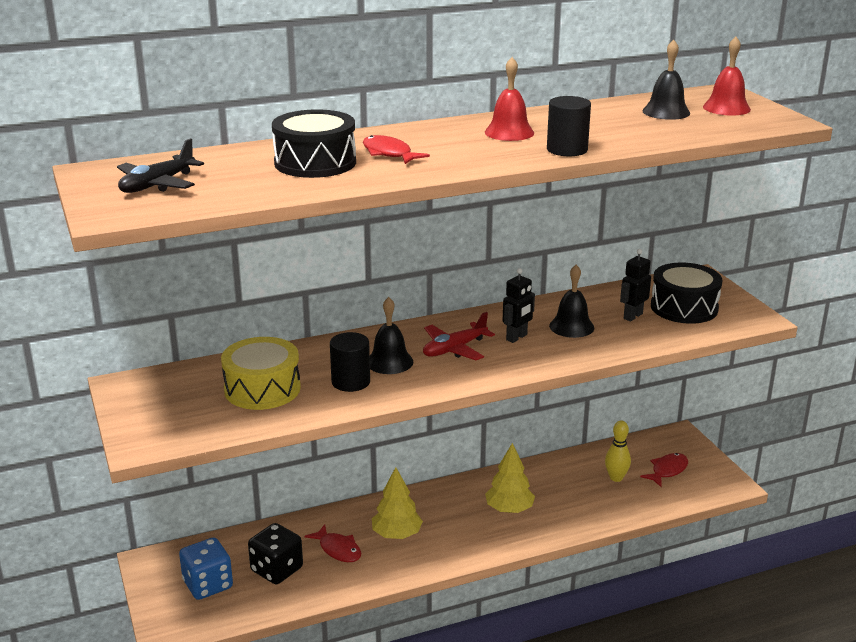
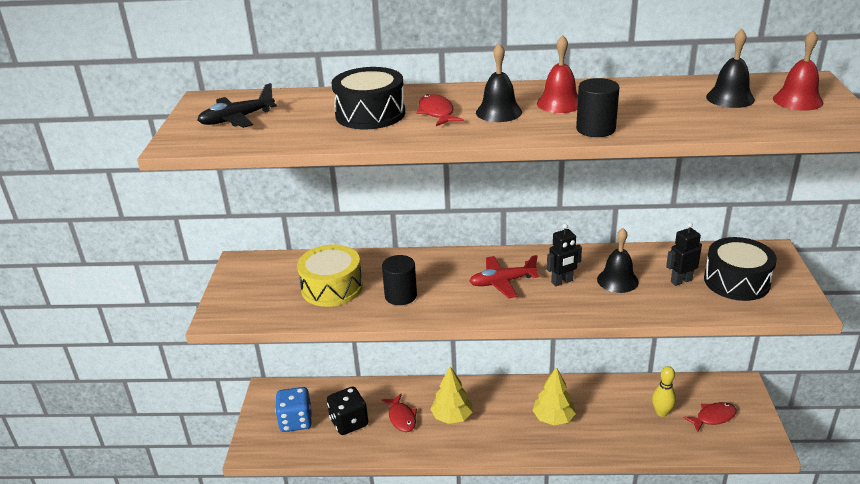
camera: 25 degrees right, 5 degrees up
(389, 362) = (442, 283): black bell -> black bell (499, 112)

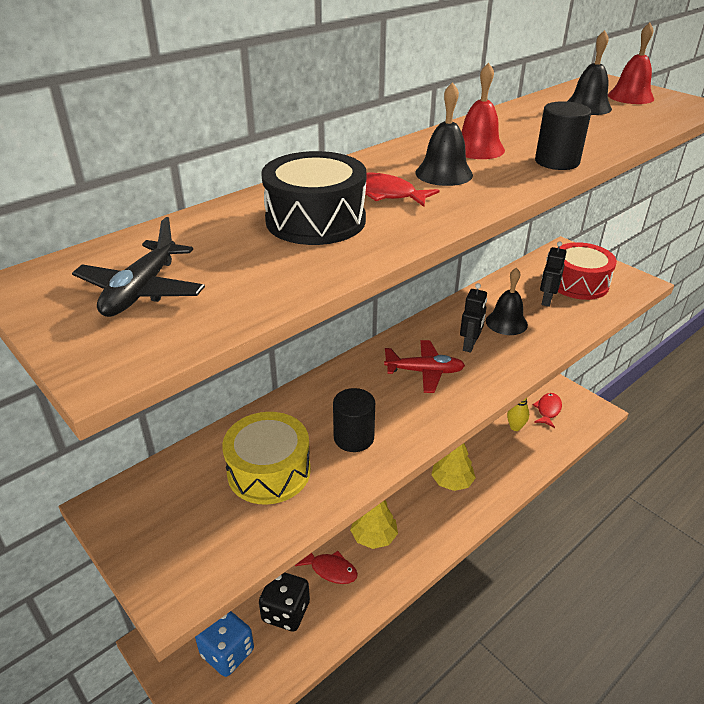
camera: 45 degrees left, 5 degrees up
(502, 282) = (424, 372): red plane -> red plane turned 120 degrees counterclockwise
(736, 281) = (578, 283): black drum -> red drum

